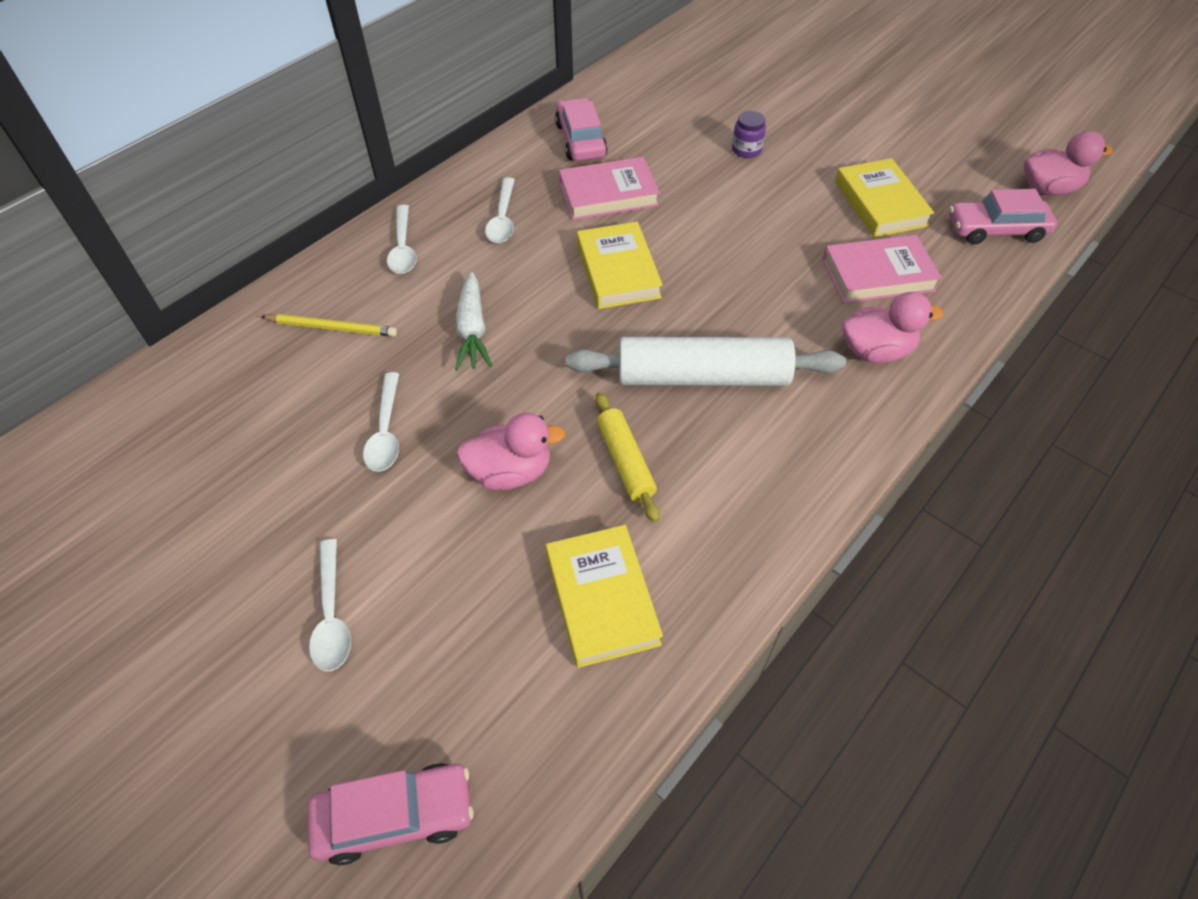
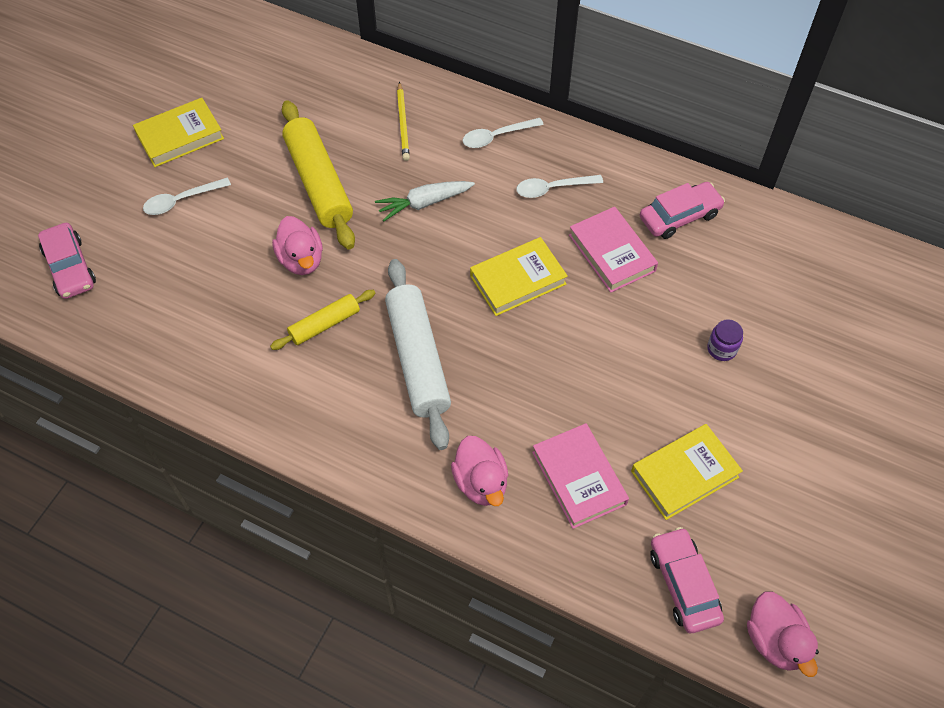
camera: 75 degrees right, 5 degrees up
(385, 432) = (319, 183): white spoon -> yellow rolling pin
(602, 598) = (213, 333): yellow book -> yellow book (180, 136)

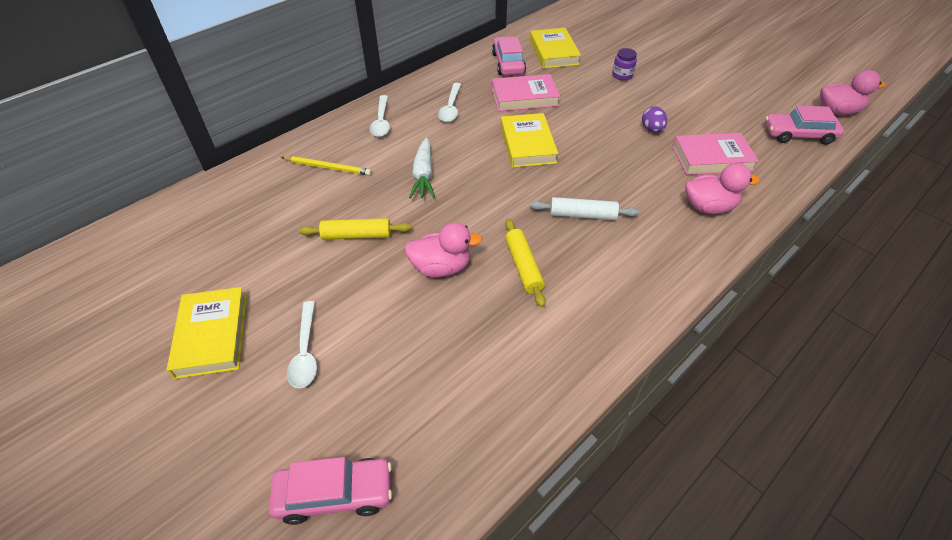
camera: 70 degrees left, 10 degrees down
(319, 183) = (357, 235): yellow rolling pin -> yellow rolling pin, size x0.55
(418, 359) = (582, 215): white rolling pin -> white rolling pin, size x0.55
(609, 403) = (652, 129): none -> purple egg
(684, 474) = (715, 113): yellow book -> yellow book (553, 52)

